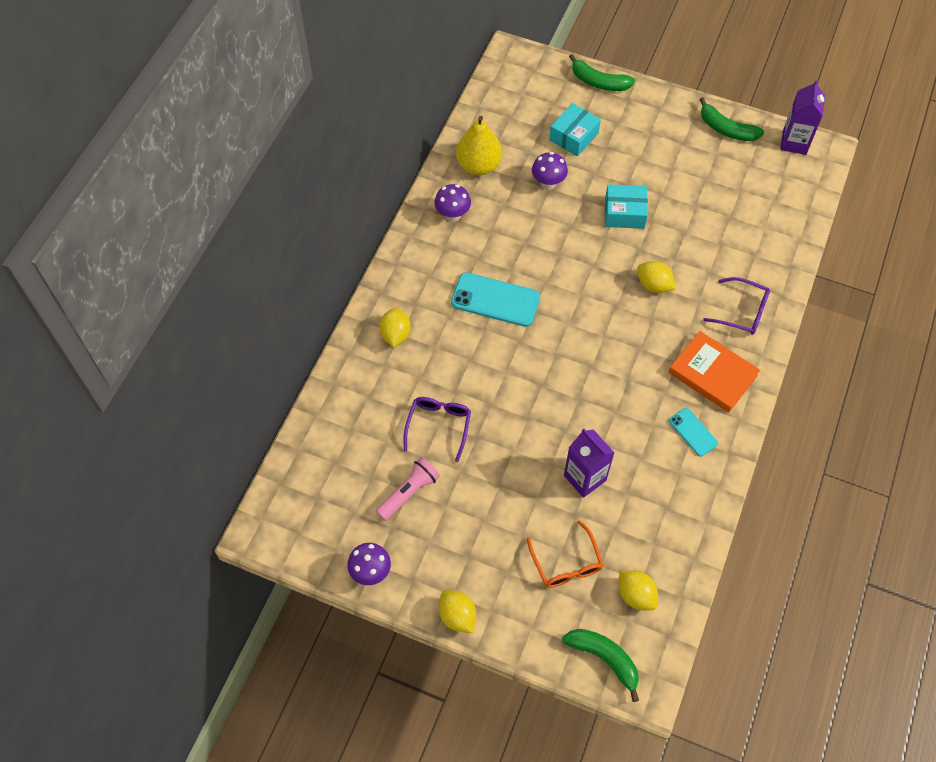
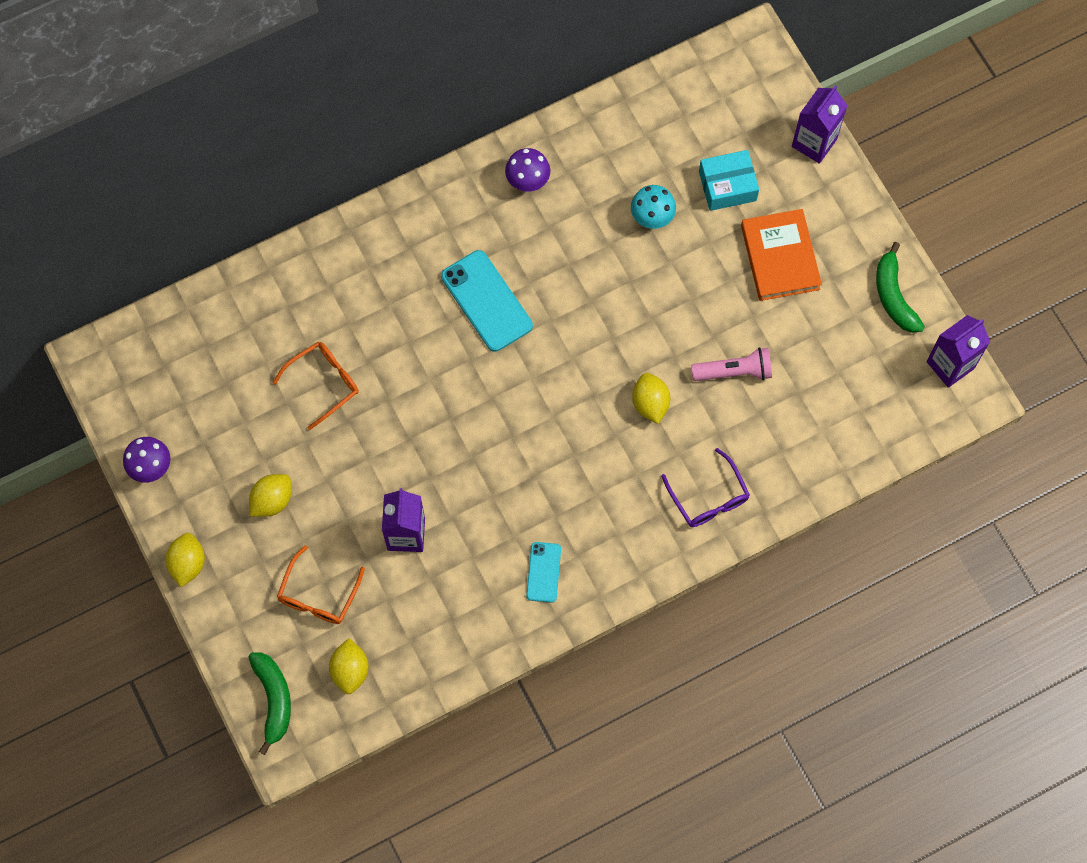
camera: 40 degrees right, 10 degrees up
(395, 334) = (365, 264): yellow lemon -> yellow lemon (272, 500)
(409, 493) = (244, 424): pink flashlight -> pink flashlight (734, 372)
(438, 426) = (323, 383): purple glasses -> orange glasses
(479, 166) = (602, 147): yellow pear -> none
(548, 183) = (652, 218): purple mushroom -> turquoise mushroom
(598, 82) = (814, 143): green banana -> purple carton
(624, 213) = (696, 307): turquoise box -> none
(712, 374) = (617, 534): orange book -> orange book (780, 257)

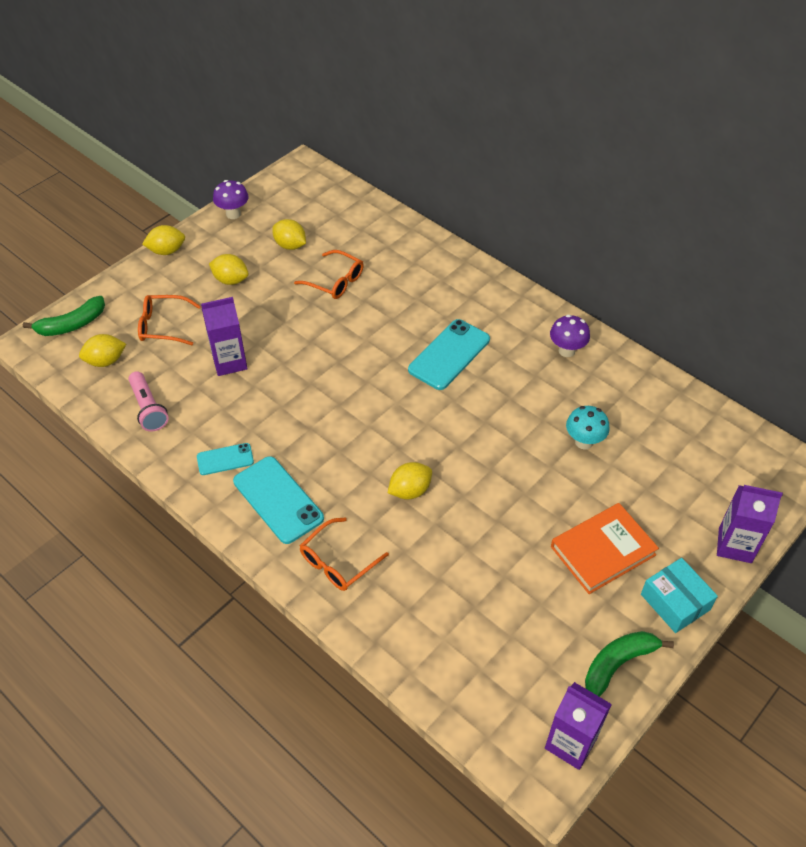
camera: 70 degrees right, 20 degrees down
(239, 416) = (290, 245): none -> yellow lemon
(615, 533) = (278, 500): none -> turquoise phone
(708, 497) = (338, 561): purple glasses -> orange glasses
(727, 186) = (648, 488): turquoise box -> turquoise box (675, 602)
(734, 372) = (470, 547): pink flashlight -> pink flashlight (148, 408)

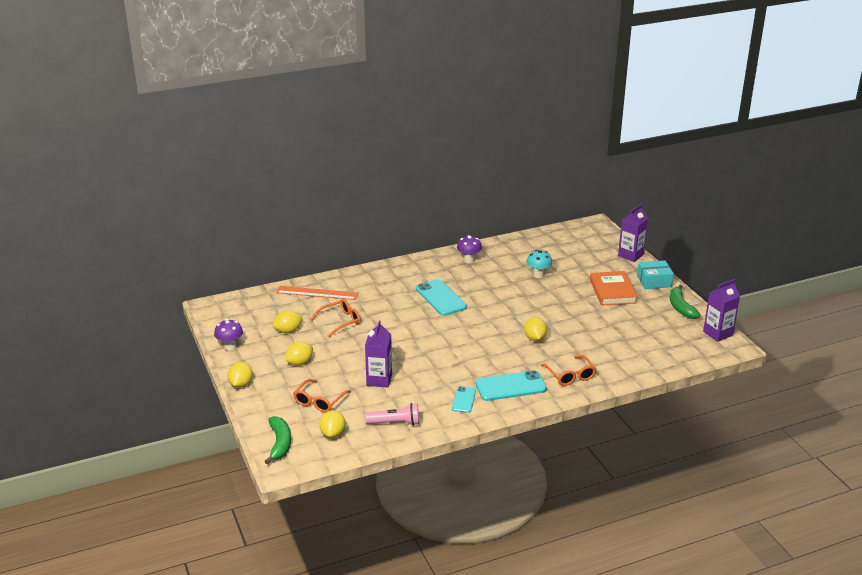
camera: 65 degrees left, 20 degrees down
(385, 238) = (317, 293): none -> orange ruler

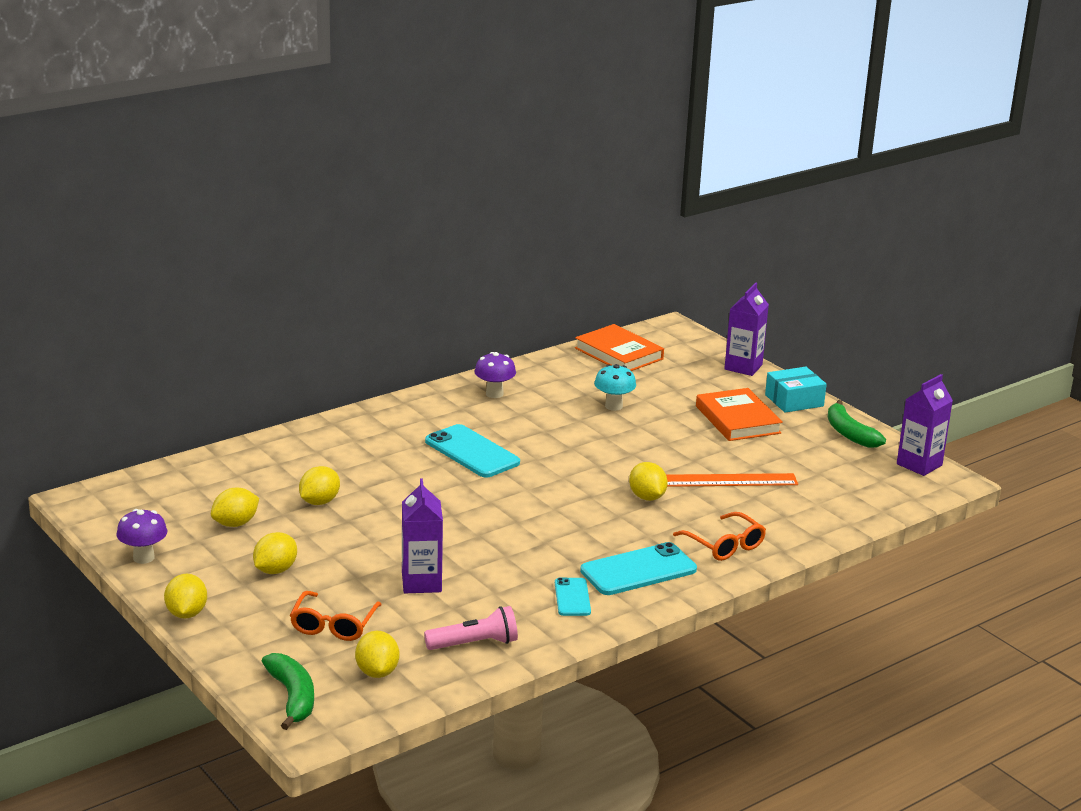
camera: 15 degrees left, 5 degrees down
(317, 293) = (262, 462): orange ruler -> orange ruler (727, 480)
(340, 321) = (319, 502): orange glasses -> yellow lemon
(555, 239) = (619, 353): none -> orange book

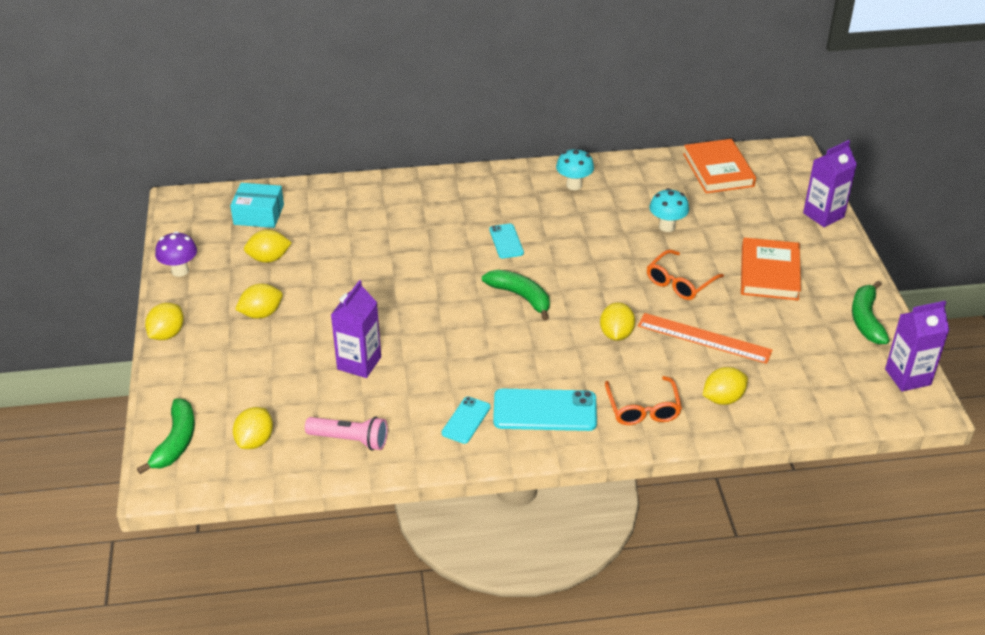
camera: 30 degrees right, 15 degrees up
(319, 502) = (347, 256): yellow lemon -> yellow lemon (723, 398)
(334, 624) = (261, 382): orange glasses -> orange glasses (680, 282)
(472, 452) = (506, 241): turquoise phone -> turquoise phone, size x0.57
(494, 394) = (574, 185): purple mushroom -> turquoise mushroom
(529, 491) = (520, 297): none -> green banana
(794, 400) = (842, 266): turquoise box -> turquoise box (259, 214)

